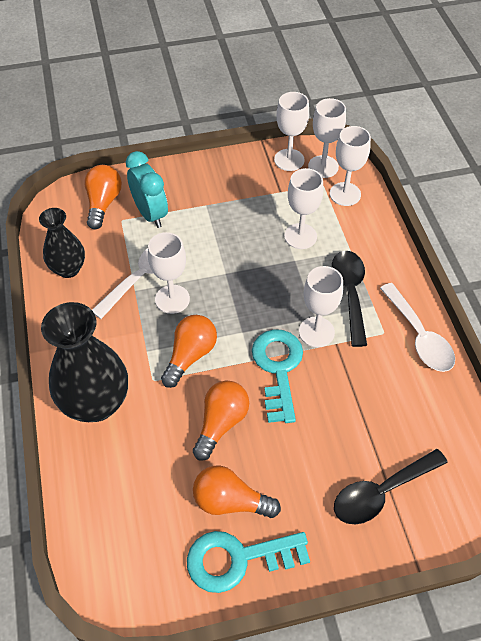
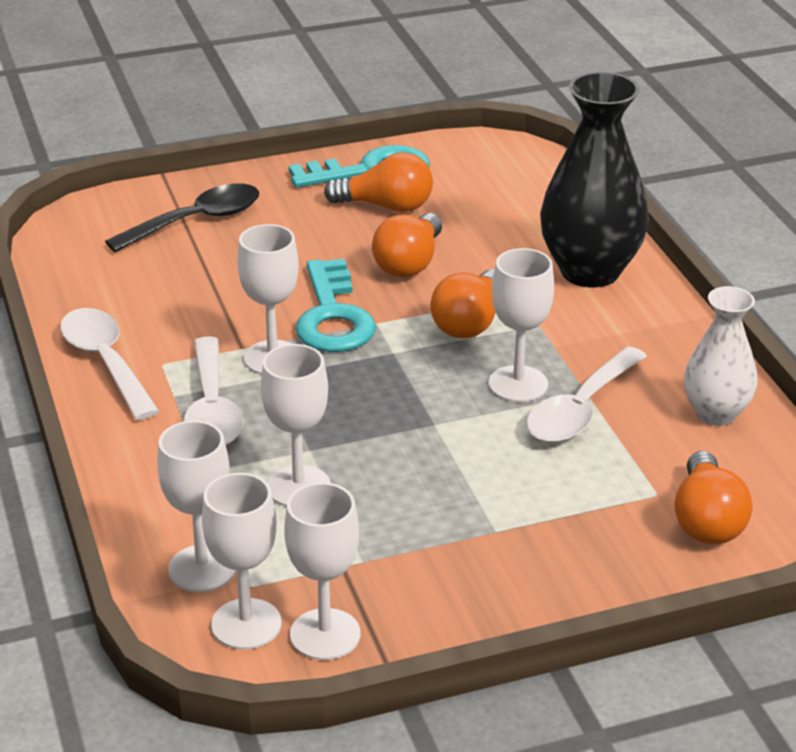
camera: 175 degrees right, 20 degrees down
(68, 269) = (716, 413): black vase -> white vase
(150, 214) = (603, 507): turquoise clock -> none
(350, 293) = (212, 409): black spoon -> white spoon

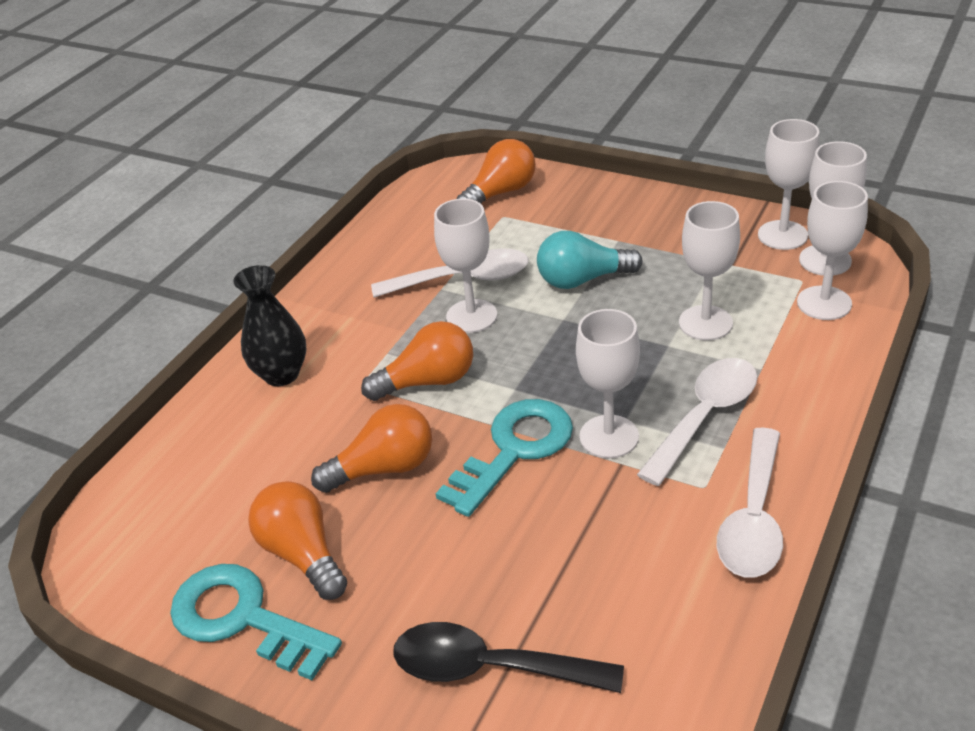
camera: 130 degrees left, 5 degrees up
(470, 468) = (582, 280): none -> turquoise light bulb
(590, 271) = (281, 374): black vase -> black vase, size x0.60
(716, 413) = (396, 238): white vase -> none

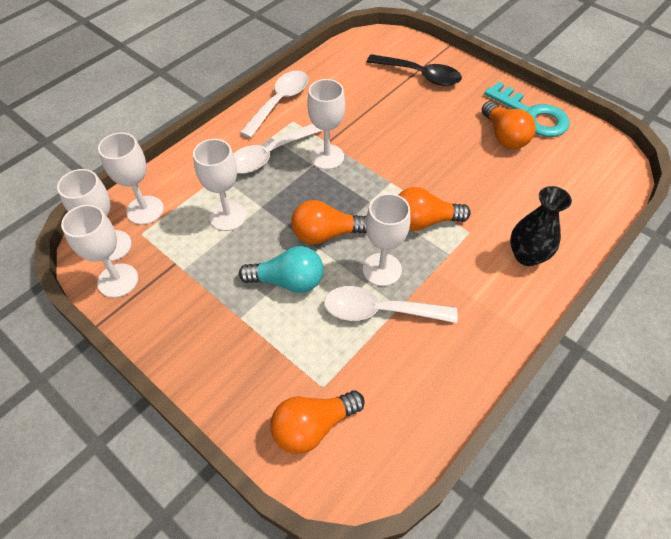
camera: 170 degrees left, 15 degrees up
(384, 468) = (458, 170): orange light bulb -> orange light bulb (326, 234)
(514, 450) = (381, 162): turquoise key -> none

